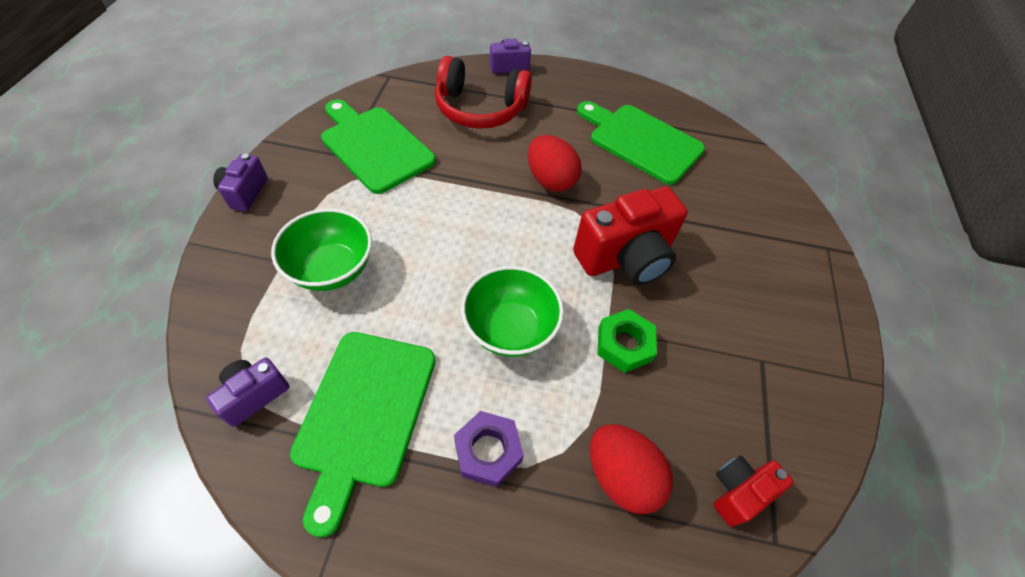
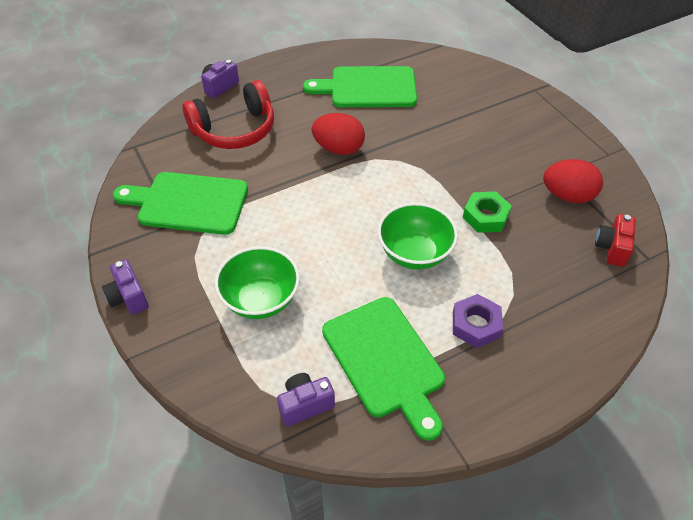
camera: 35 degrees left, 5 degrees down
(254, 395) = (305, 405): purple camera -> purple camera turned 60 degrees clockwise
(621, 476) = (553, 283): red egg -> red egg (567, 196)
(625, 258) = (435, 167): red camera -> none

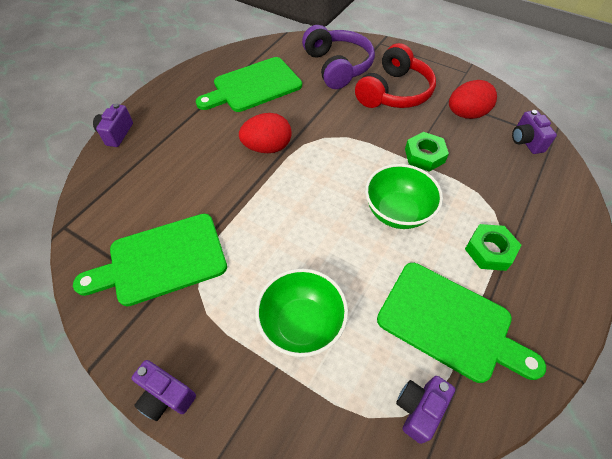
camera: 30 degrees left, 5 degrees up
(235, 130) = (159, 168): red headphones -> red headphones (394, 92)
(467, 98) = (337, 66): none -> purple headphones
(475, 325) = (489, 251): purple nut -> green nut
(612, 248) = (526, 141): red camera -> purple camera

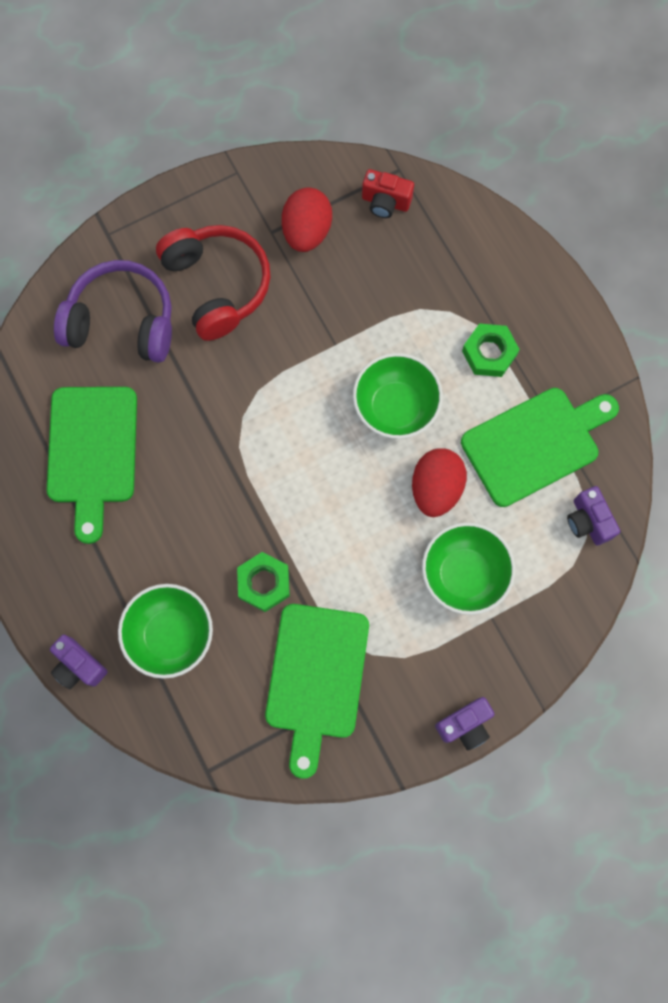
camera: 60 degrees left, 20 degrees up
(157, 166) = (171, 635): none -> green bowl
(267, 148) = (219, 492): red egg -> red egg (436, 488)
(424, 155) = (339, 325): green nut -> green nut (264, 583)
(526, 141) = (385, 202): purple camera -> red camera

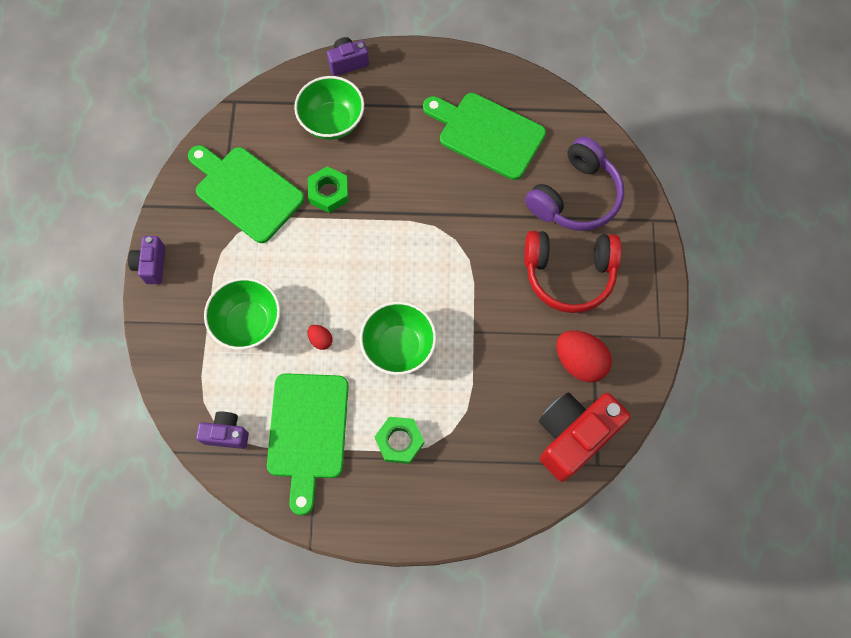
camera: 120 degrees right, 5 degrees down
(385, 202) = (573, 436): red camera -> red camera, size x1.91
(436, 488) = (321, 340): red egg -> red egg, size x0.48

